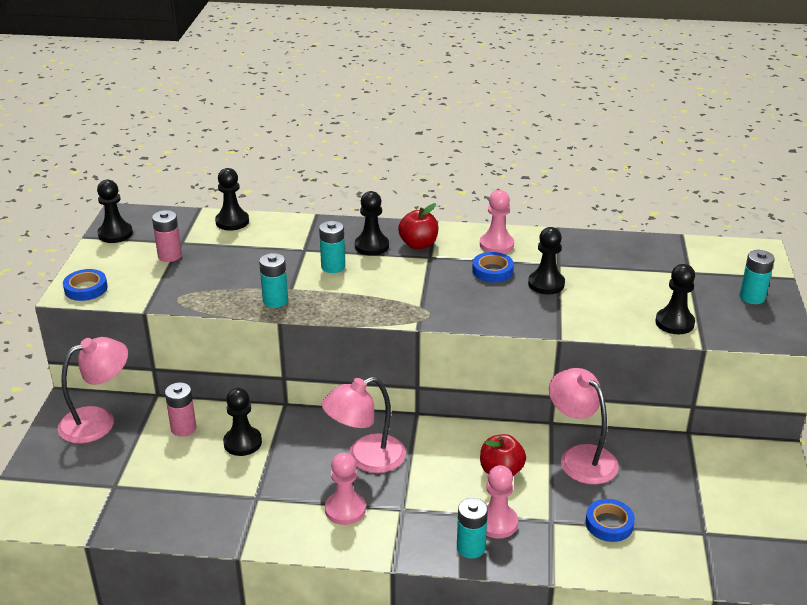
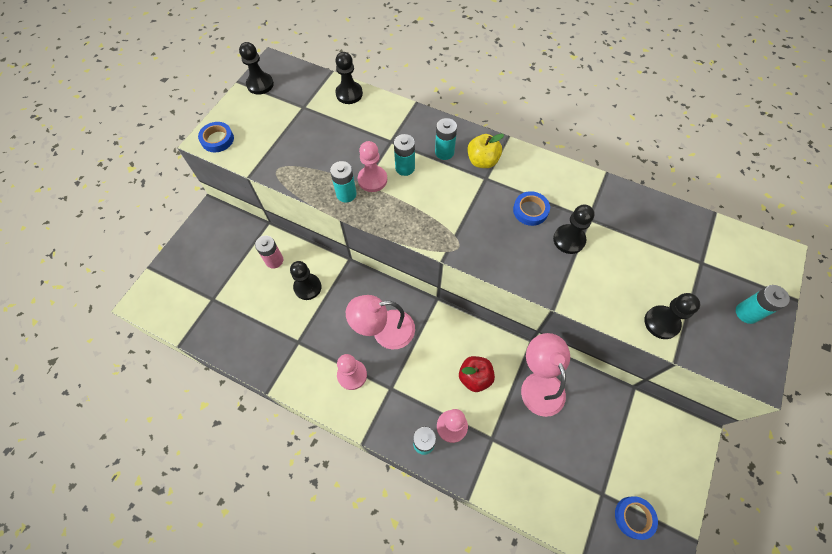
camera: 20 degrees right, 30 degrees up
(98, 421) = (223, 235): pink lamp -> none
(170, 256) = (289, 120): pink battery -> none
(371, 246) = (444, 152): black pawn -> turquoise battery
(418, 244) = (482, 161): red apple -> yellow apple
(496, 245) = (546, 180): pink pawn -> pink pawn (372, 180)
(609, 524) = (533, 458): blue tape -> blue tape (634, 517)

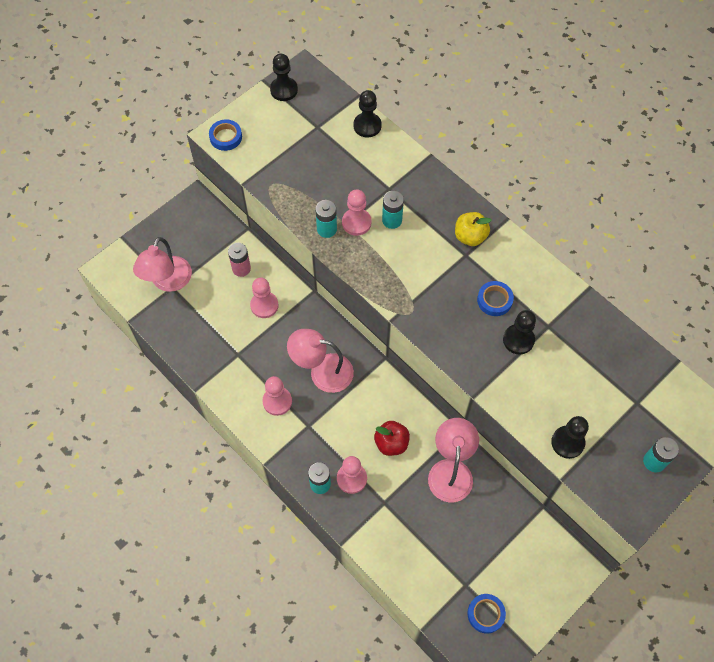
camera: 20 degrees right, 0 degrees up
(206, 295) = (168, 282): none -> pink lamp
(307, 287) = (264, 305): black pawn -> pink pawn
(444, 152) = (436, 216): turquoise battery -> none

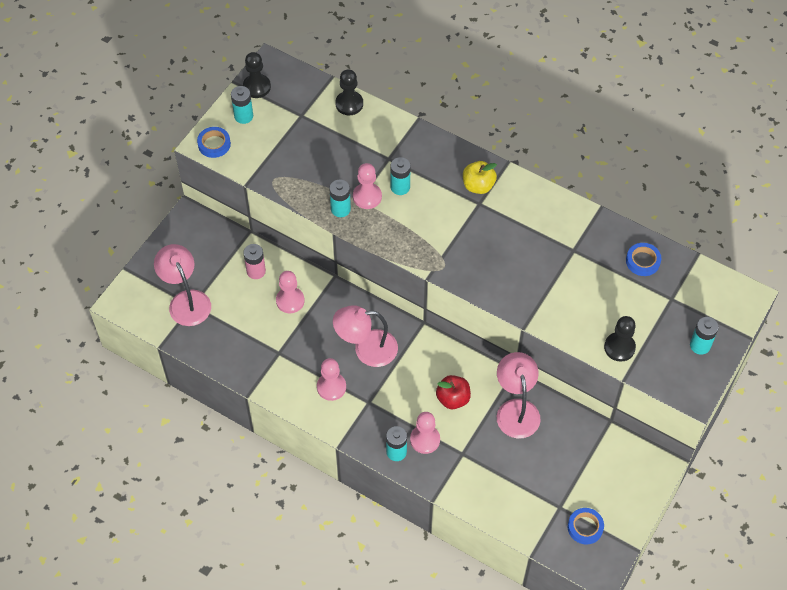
camera: 15 degrees left, 5 degrees down
(168, 282) = (186, 300): pink lamp -> pink lamp turned 150 degrees clockwise
(262, 116) = (243, 116): none -> turquoise battery
(494, 300) = (517, 238): blue tape -> blue tape (643, 261)
(518, 340) = (549, 268): black pawn -> none

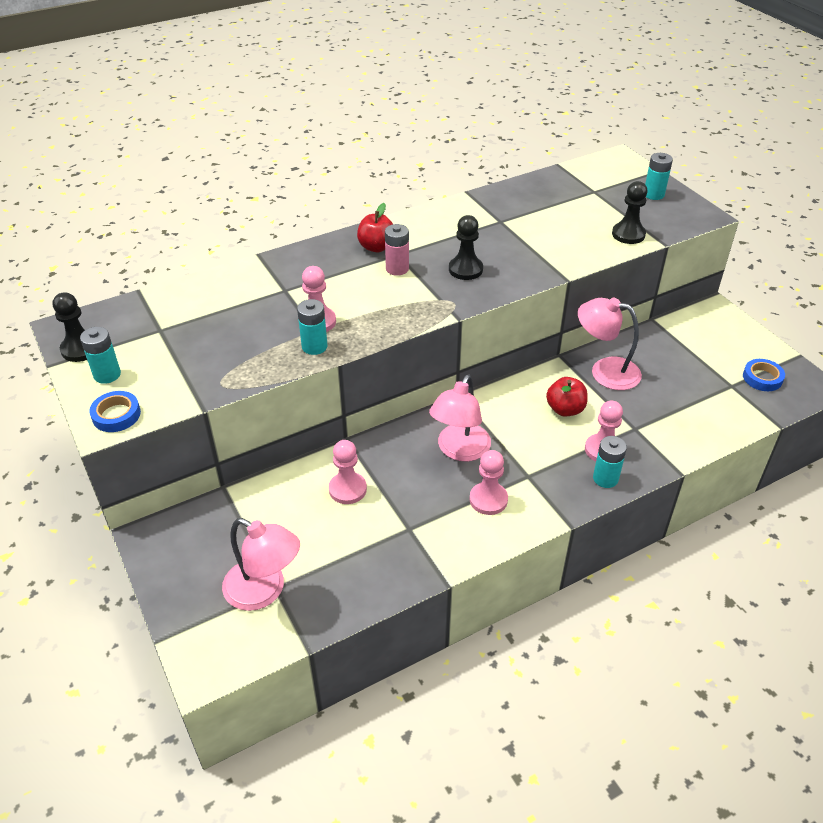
camera: 60 degrees left, 15 degrees down
(186, 300) = (264, 591): pink lamp -> pink lamp turned 150 degrees counterclockwise
(256, 271) = (282, 504): pink battery -> pink battery (397, 269)
(349, 104) = (187, 291): black pawn -> black pawn (465, 269)
(400, 187) = (328, 295): turquoise battery -> none
(478, 186) = (377, 247): yellow apple -> red apple
(643, 261) = (543, 191): blue tape -> none

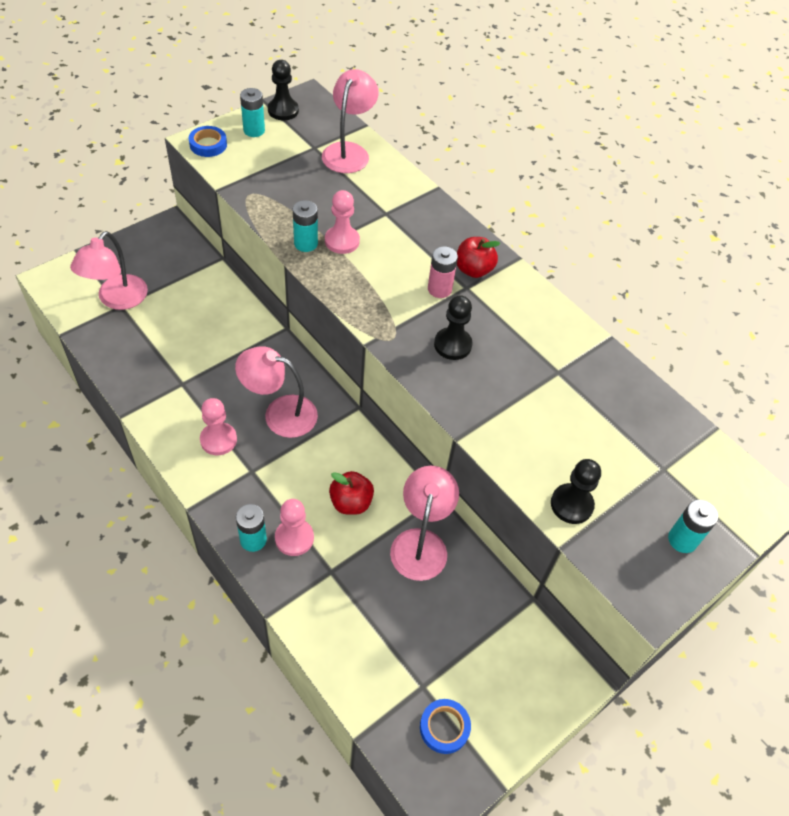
camera: 75 degrees right, 10 degrees up
(178, 305) = (349, 151): none -> pink lamp
(347, 489) = (224, 336): pink pawn -> none

